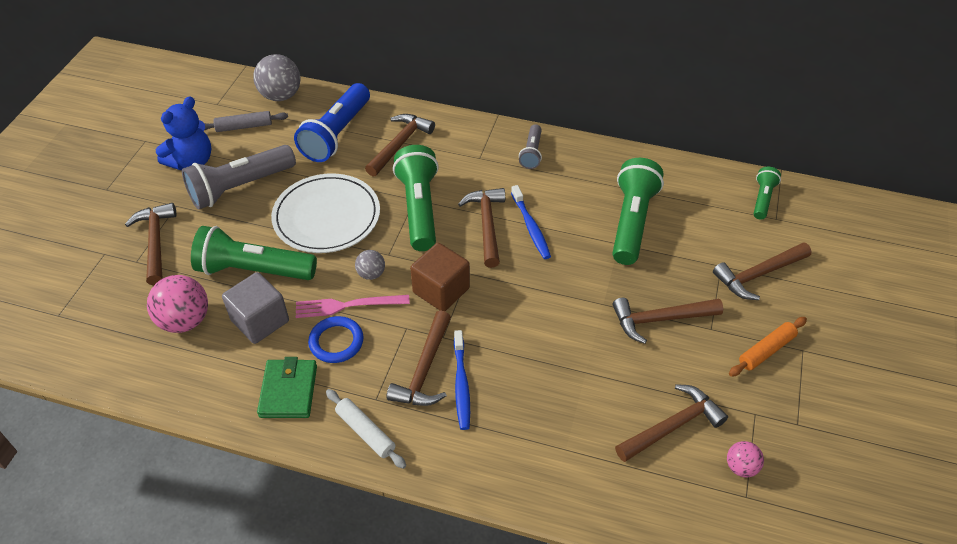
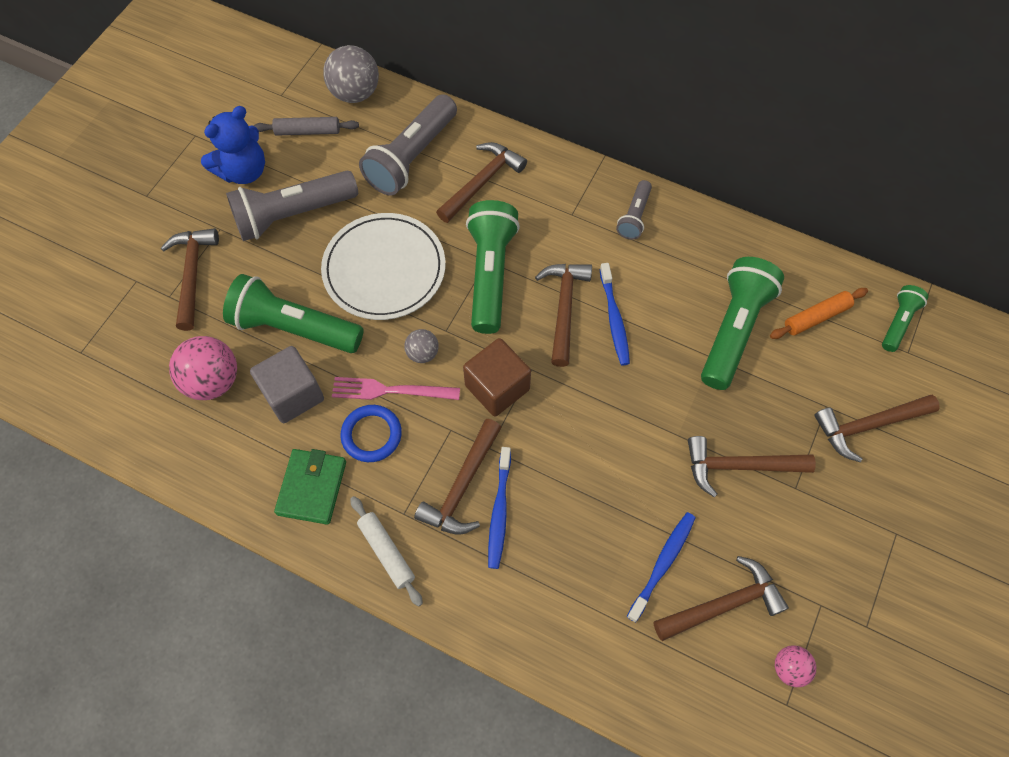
camera: 10 degrees right, 15 degrees up
(336, 134) = (411, 157): blue flashlight -> grey flashlight
(612, 403) = (662, 564): none -> blue toothbrush
(766, 350) = (853, 527): orange rolling pin -> orange rolling pin (816, 317)

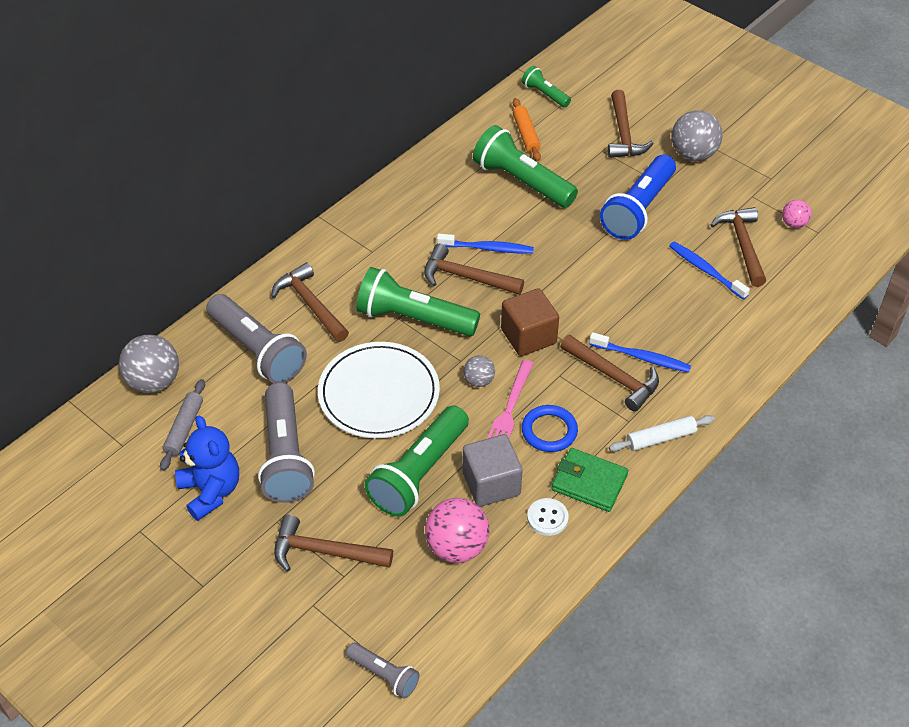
camera: 75 degrees left, 15 degrees down
(260, 456) = (547, 518): none -> white button
(634, 216) = (391, 212): grey flashlight -> grey flashlight (384, 675)
(739, 466) = (638, 209): brown hammer -> blue flashlight
(868, 517) = (693, 154): none -> grey ball

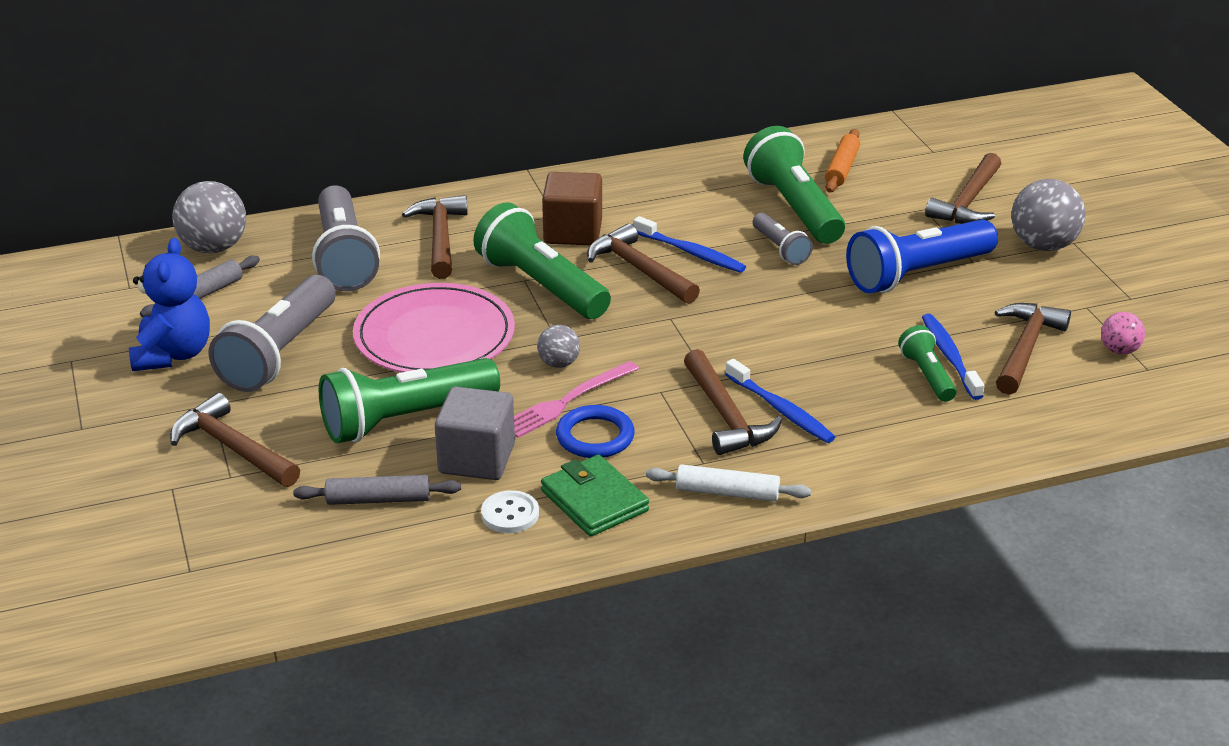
camera: 30 degrees right, 15 degrees down
(379, 393) = (434, 336): white plate -> pink plate
(384, 675) = (179, 579): grey flashlight -> grey flashlight (780, 249)
(457, 547) = (378, 499): pink ball -> grey rolling pin
(528, 336) = (659, 344): brown cube -> brown cube (573, 232)
(545, 94) = (902, 140): green flashlight -> green flashlight (927, 375)

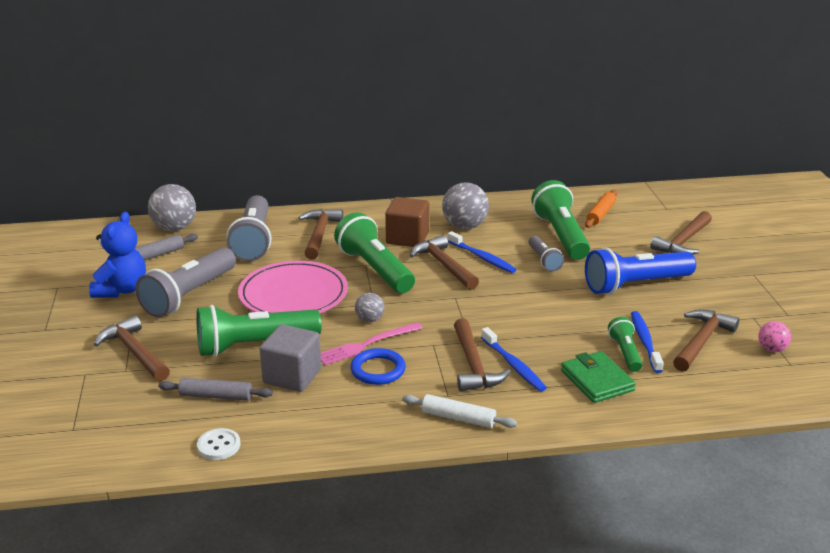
camera: 10 degrees right, 5 degrees down
(510, 514) = (301, 416): white button -> white button (219, 445)
(594, 501) = (362, 413): green wallet -> green wallet (597, 380)
(1043, 245) = (730, 274): grey ball -> grey ball (464, 226)

